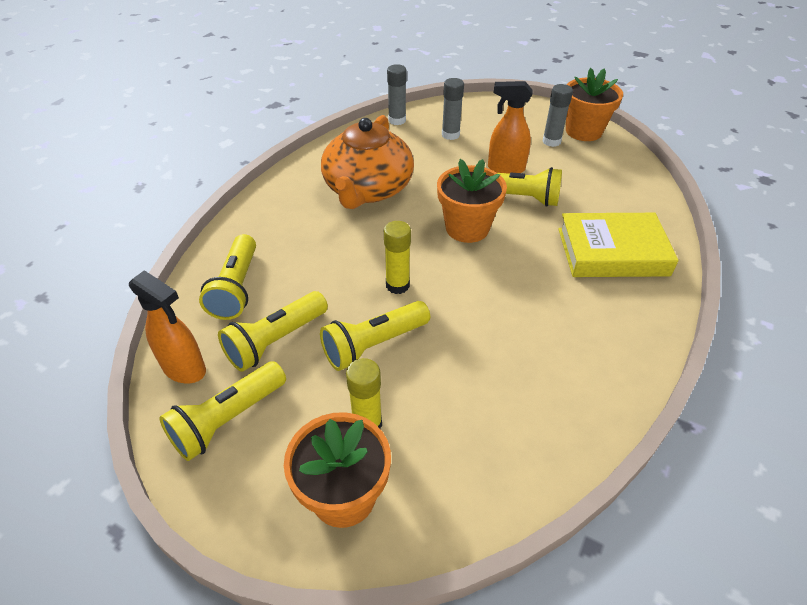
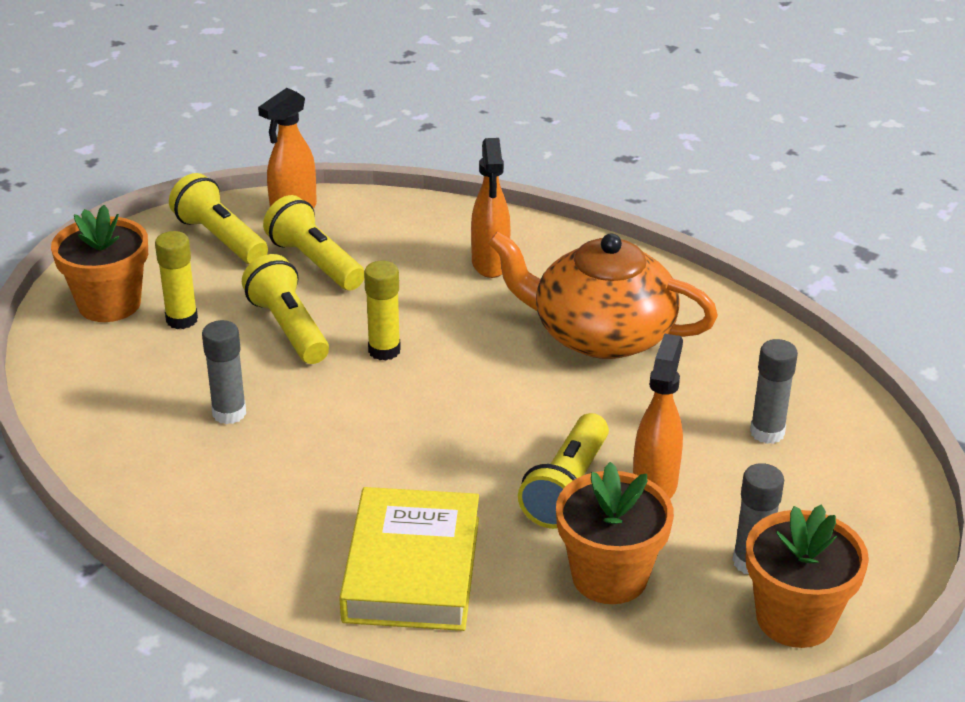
camera: 95 degrees right, 10 degrees down
(236, 288) = (406, 234): yellow flashlight -> none
(284, 240) = (490, 264): none -> orange spray bottle
(397, 120) = (813, 374): grey glue stick -> grey glue stick (229, 413)
(467, 228) = (493, 422): orange flower pot -> orange flower pot (609, 577)

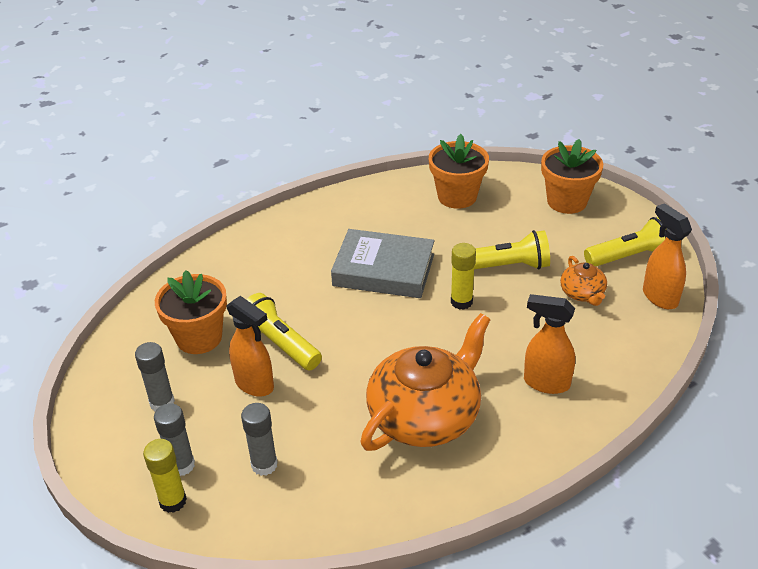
camera: 115 degrees right, 5 degrees up
(182, 320) = (536, 226): yellow glue stick -> yellow glue stick (173, 501)
(229, 413) = (432, 228): grey glue stick -> grey glue stick (181, 465)
(315, 262) = (582, 293): yellow flashlight -> orange teapot
(353, 435) = (383, 270): none -> grey book
(412, 569) = (261, 266): yellow book -> none
(795, 619) = (108, 403): orange flower pot -> orange flower pot (457, 196)

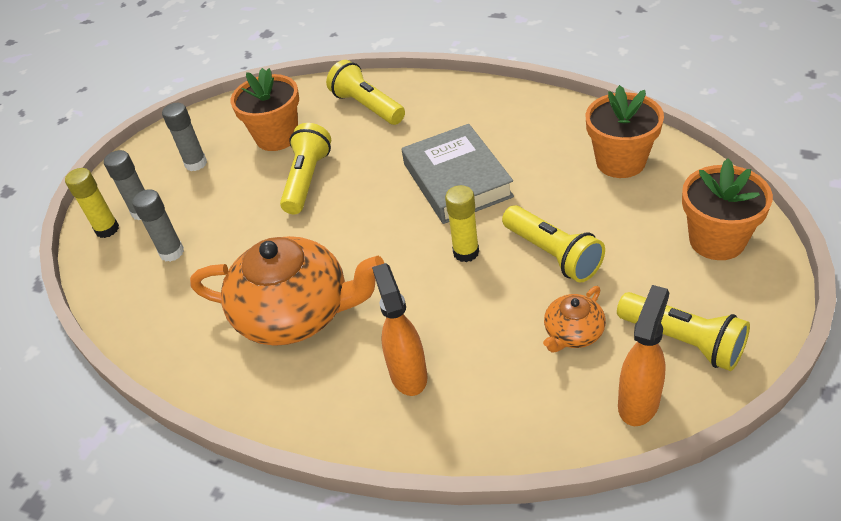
camera: 60 degrees right, 5 degrees up
(235, 272) = (367, 106): none -> yellow flashlight
(255, 384) = (251, 195): orange spray bottle -> none

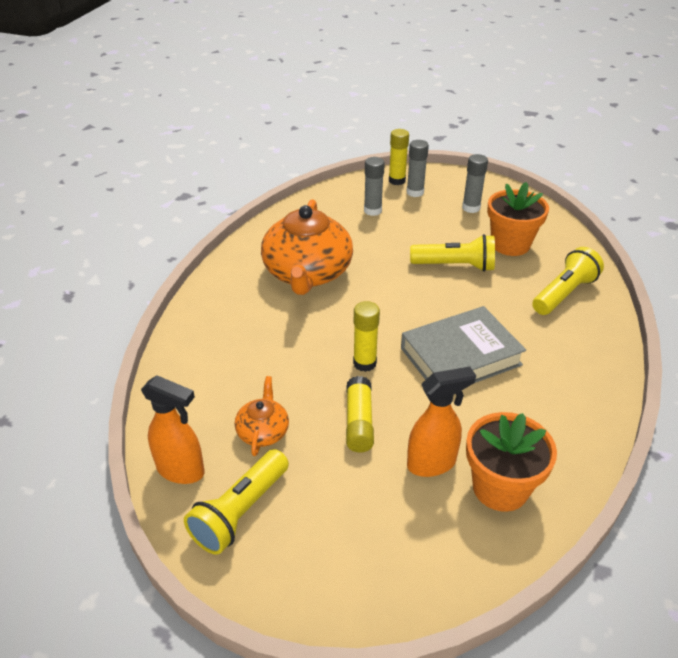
camera: 80 degrees right, 5 degrees down
(408, 374) = (239, 333): orange spray bottle -> orange spray bottle (432, 463)
(553, 254) = (359, 422): yellow flashlight -> yellow glue stick
(573, 333) = (263, 431): orange teapot -> orange teapot turned 60 degrees clockwise
(717, 240) = (373, 563): orange flower pot -> none

